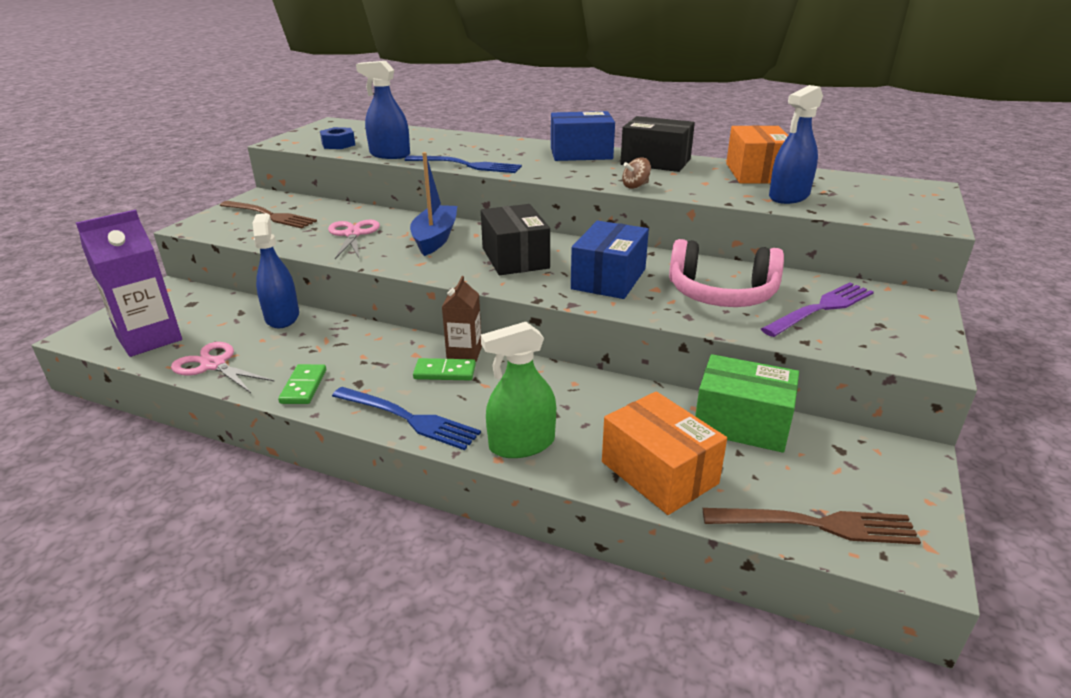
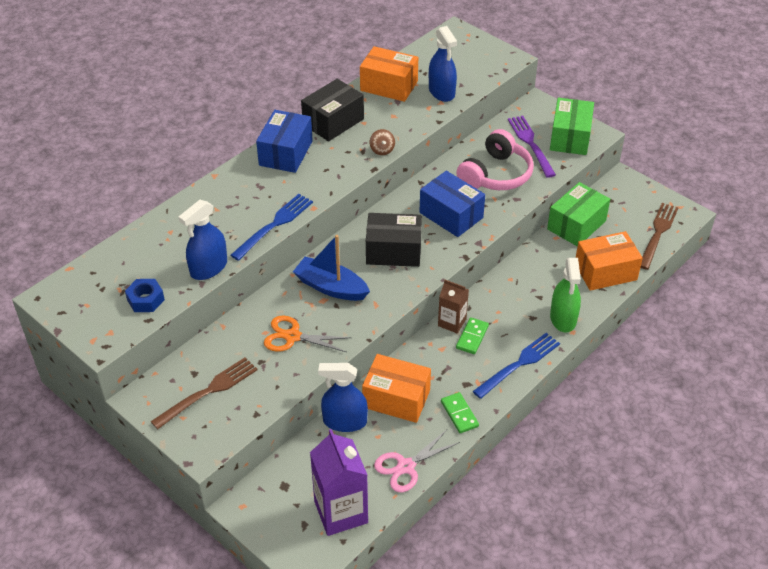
camera: 70 degrees left, 15 degrees up
(303, 386) = (459, 414): green domino -> green domino turned 45 degrees clockwise
(322, 340) = (396, 399): none -> orange box
(353, 234) = (292, 336): pink scissors -> orange scissors
(883, 337) = (570, 137): none -> green box

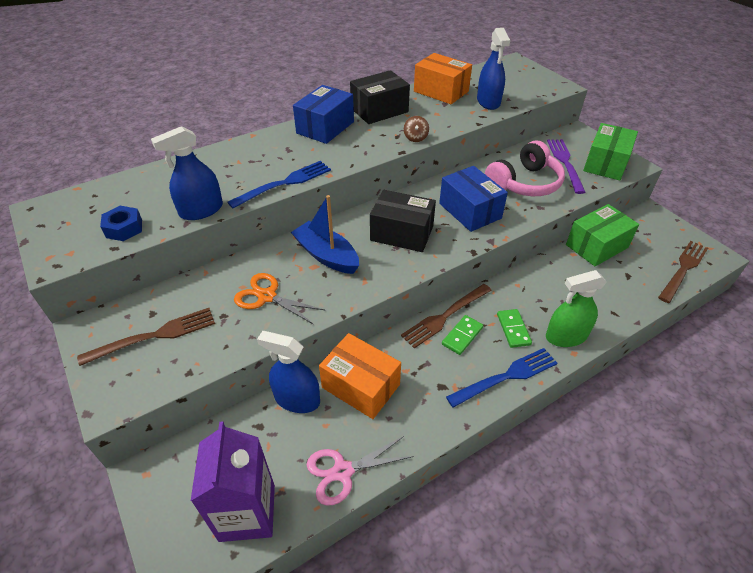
camera: 15 degrees right, 0 degrees up
(452, 322) = (445, 316): brown carton -> brown fork
(459, 414) = (423, 420): green domino -> green domino (513, 329)
(563, 318) = (566, 336): green spray bottle -> green spray bottle turned 60 degrees clockwise
(605, 272) = (621, 296): orange box -> none

